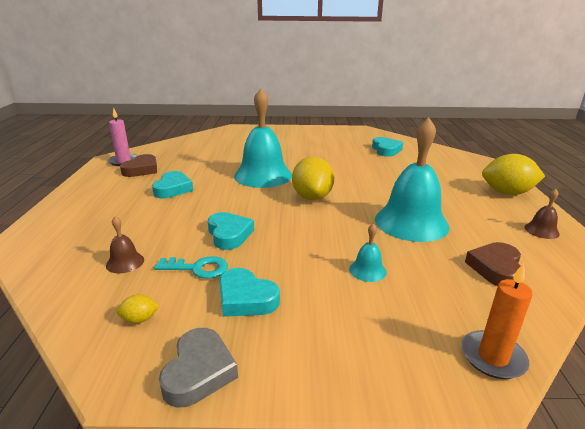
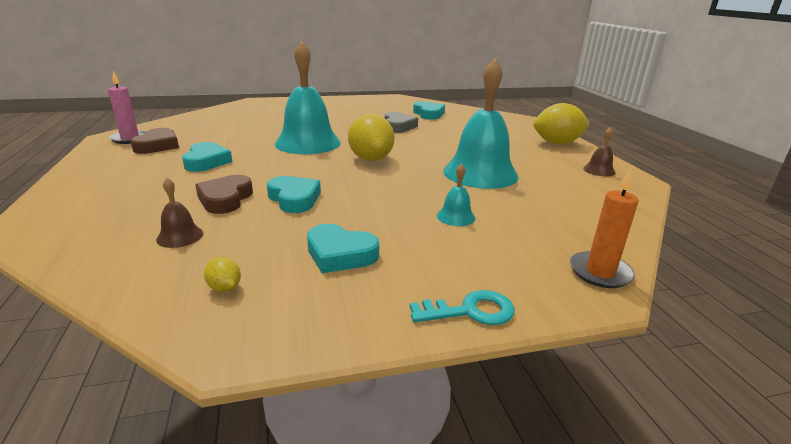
camera: 15 degrees left, 0 degrees up
(139, 319) = (225, 288): yellow lemon -> yellow lemon turned 75 degrees clockwise
(198, 268) = (272, 233): turquoise key -> turquoise key (470, 311)
(199, 371) = (318, 326): grey heart -> grey heart (398, 126)
(495, 268) = (572, 203): brown heart -> brown heart (225, 199)

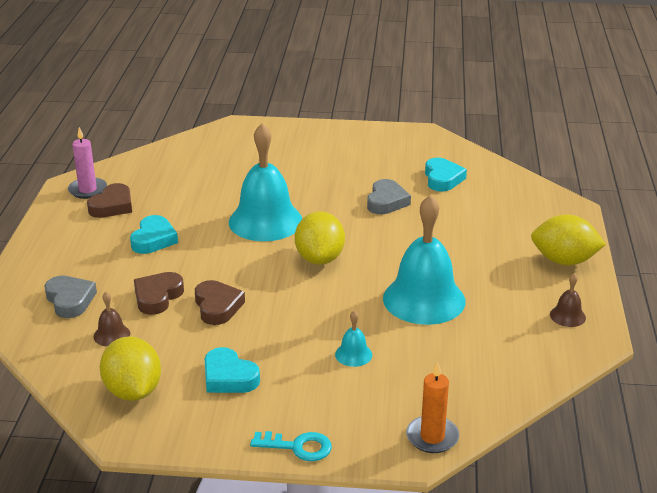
camera: 20 degrees right, 5 degrees up
(120, 213) = (70, 300): none -> grey heart
(225, 288) = (133, 391): yellow lemon -> yellow lemon, size x2.36
(294, 199) = (217, 306): turquoise heart -> brown heart

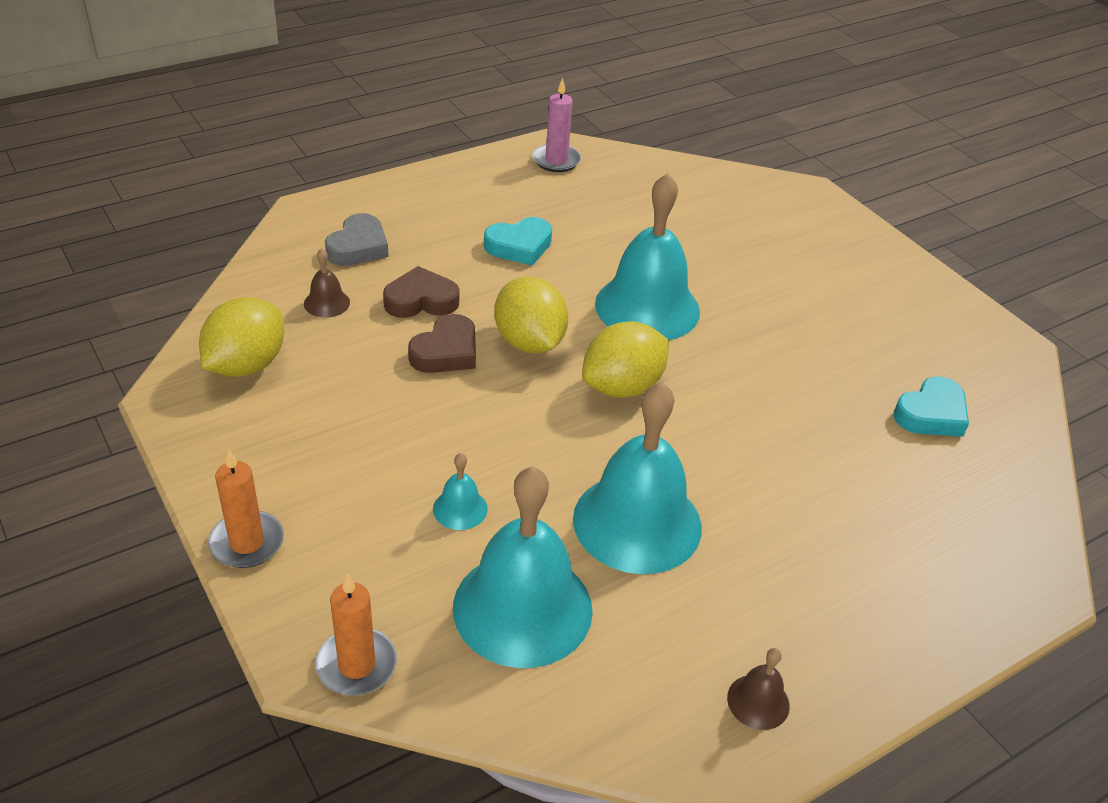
camera: 50 degrees right, 10 degrees up
(112, 206) = (547, 190): brown heart -> none
(229, 377) = (328, 424): turquoise heart -> none
(298, 447) = (247, 543): turquoise key -> orange candle
(386, 201) = (811, 387): grey heart -> none
(446, 362) = (522, 608): none -> turquoise bell
(564, 261) = (891, 637): yellow lemon -> yellow lemon (529, 342)

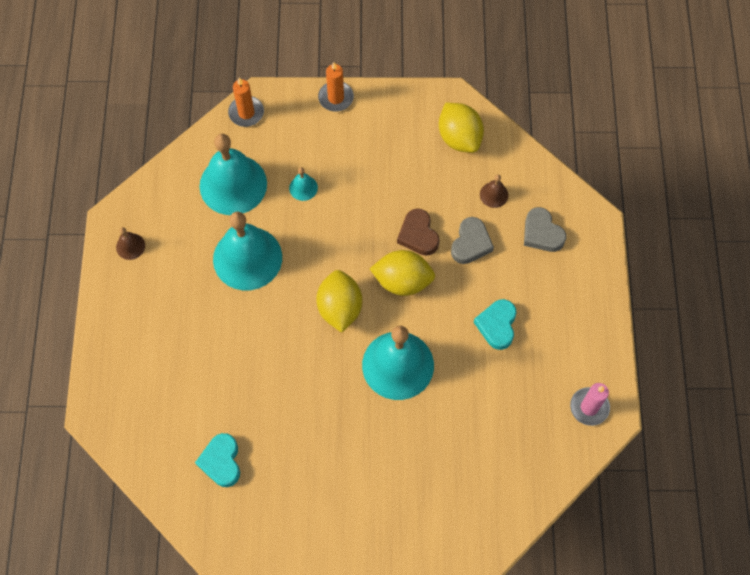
camera: 125 degrees right, 25 degrees up
(421, 300) = (471, 243): brown heart -> grey heart

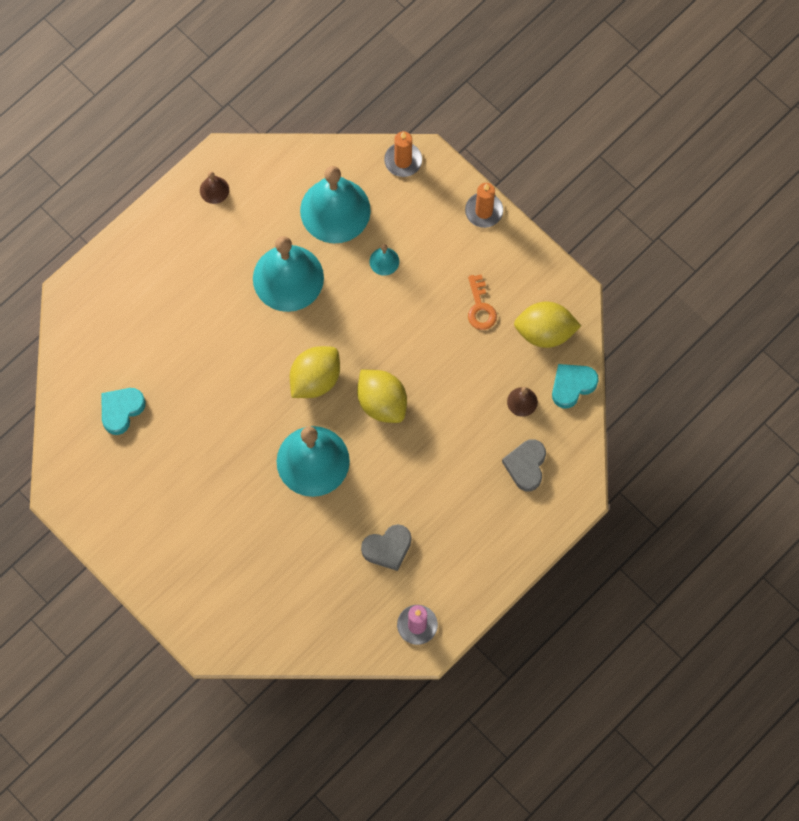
camera: 45 degrees right, 5 degrees up
(400, 160) = (480, 307): none -> orange key
(418, 235) = (431, 378): brown heart -> none
(459, 138) = (545, 332): yellow lemon -> yellow lemon turned 75 degrees clockwise
(471, 243) = (463, 422): grey heart -> grey heart (387, 548)
(497, 325) = (415, 502): turquoise heart -> turquoise heart (572, 386)

